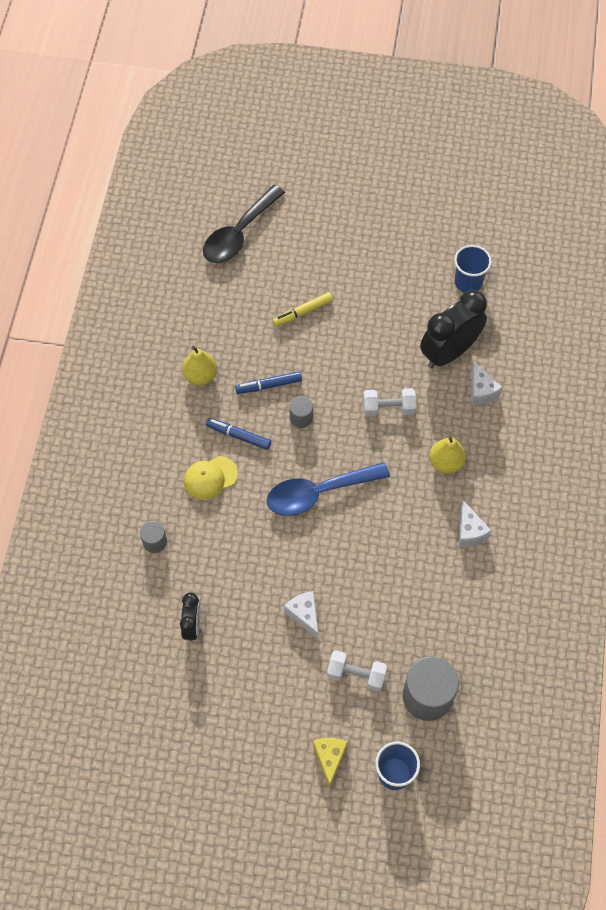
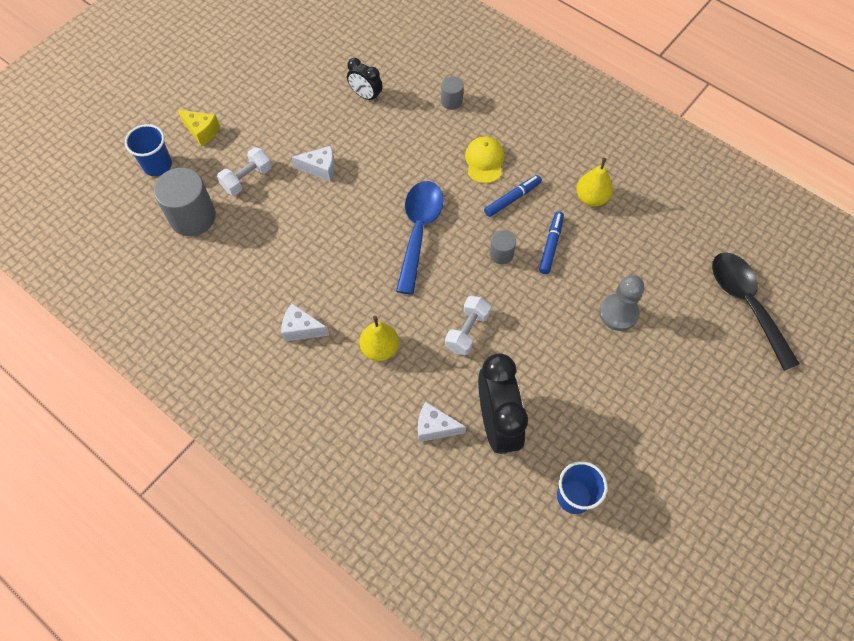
camera: 120 degrees right, 0 degrees up
(302, 312) = (618, 313): yellow marker -> grey pawn

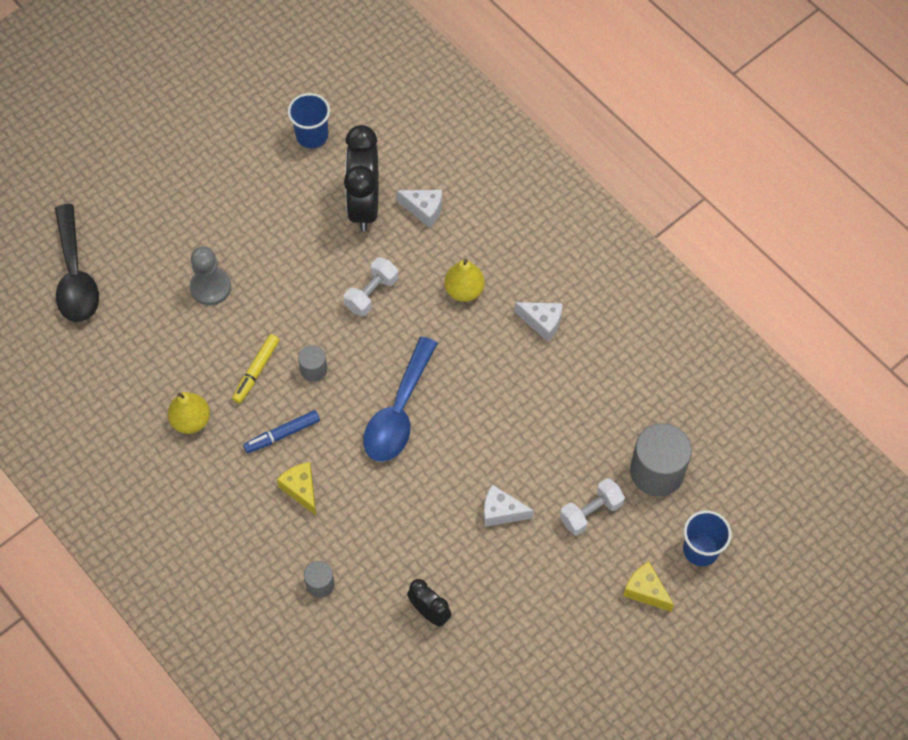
camera: 170 degrees left, 0 degrees up
(484, 161) = (301, 489): yellow cap -> yellow cheese
(551, 245) = (256, 371): blue marker -> yellow marker

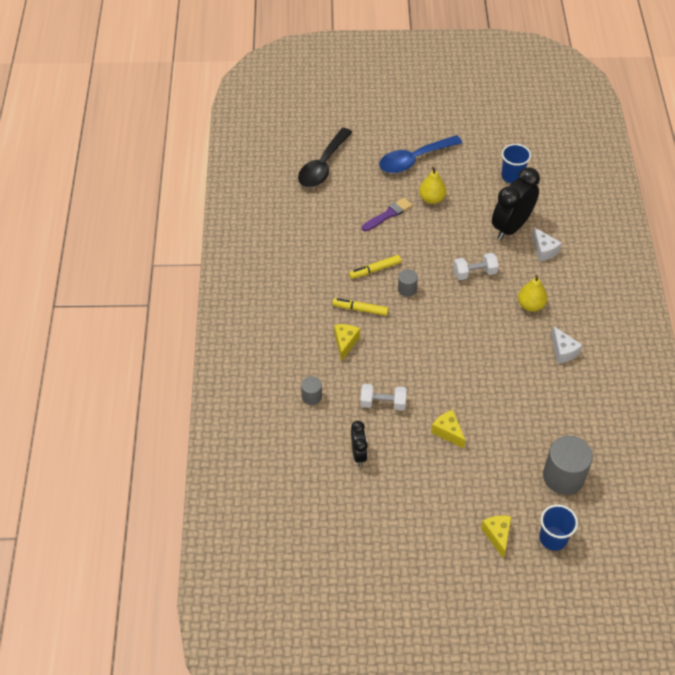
camera: 40 degrees right, 10 degrees down
(191, 420) = (318, 270): yellow pear -> yellow pear (431, 199)
(210, 287) = (388, 214): grey pawn -> purple brush
(282, 434) = (360, 309): blue marker -> yellow marker
(398, 412) = (435, 341): blue spoon -> blue spoon (414, 160)
(501, 512) = (448, 432): white cheese -> yellow cheese
(591, 512) = (502, 470): white dumbbell -> white dumbbell (383, 403)

